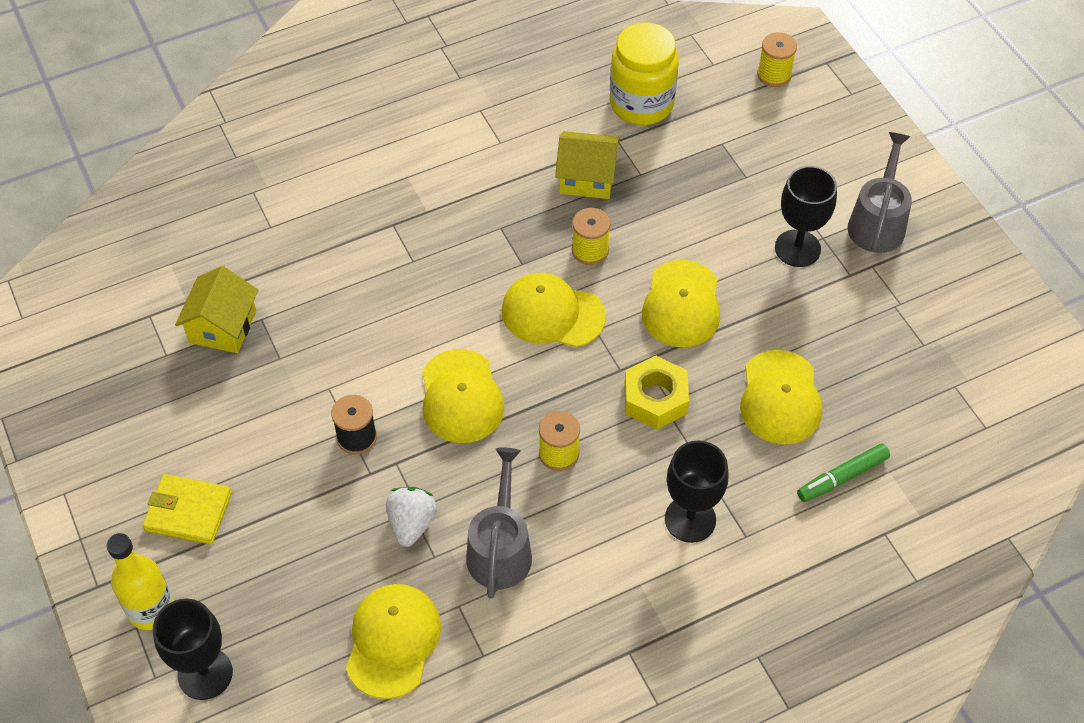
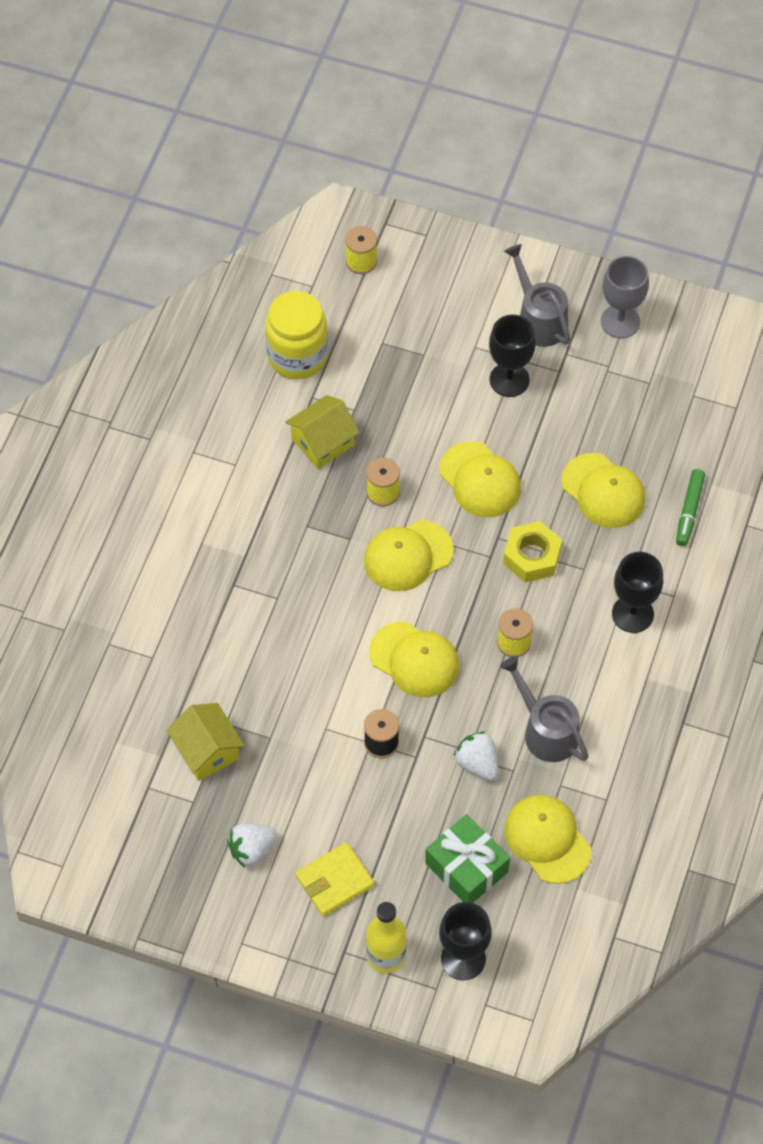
camera: 45 degrees left, 5 degrees up
(160, 430) = (252, 850): none -> white strawberry
(300, 600) = (466, 867): none -> green gift
(951, 277) = (620, 321): none -> grey goblet

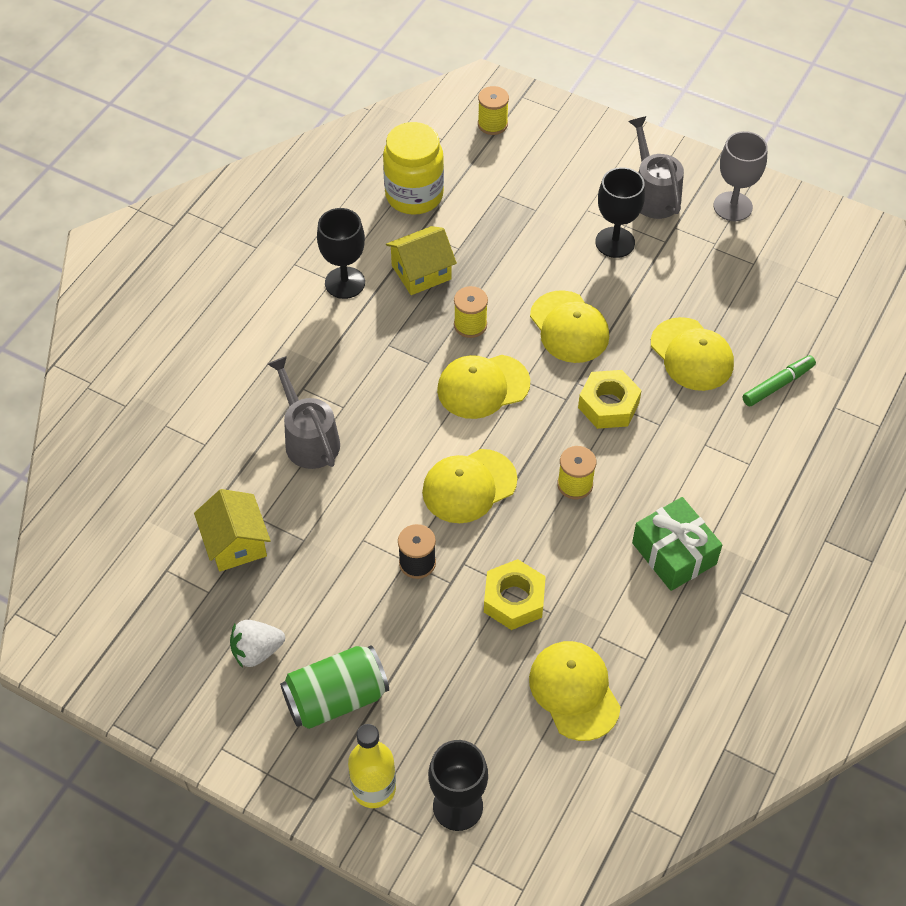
camera: 10 degrees right, 5 degrees down
(334, 881) = (336, 698): yellow wallet -> green can
(414, 660) = (469, 486): yellow cap -> yellow cap turned 105 degrees clockwise
(466, 867) = (481, 707): green gift -> green gift (674, 553)
(477, 763) = (514, 600): white strawberry -> yellow nut
(545, 730) = (592, 577): grey watering can -> grey watering can (308, 438)
(632, 614) = (703, 475): black goblet -> black goblet (345, 283)
(689, 510) = (777, 385): green marker -> green marker turned 150 degrees counterclockwise

